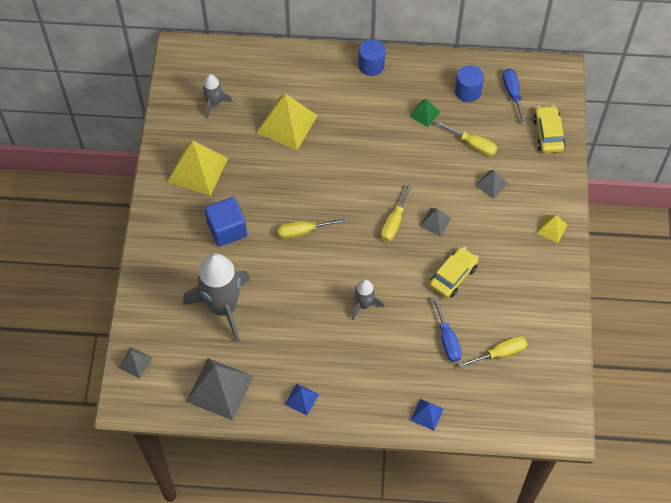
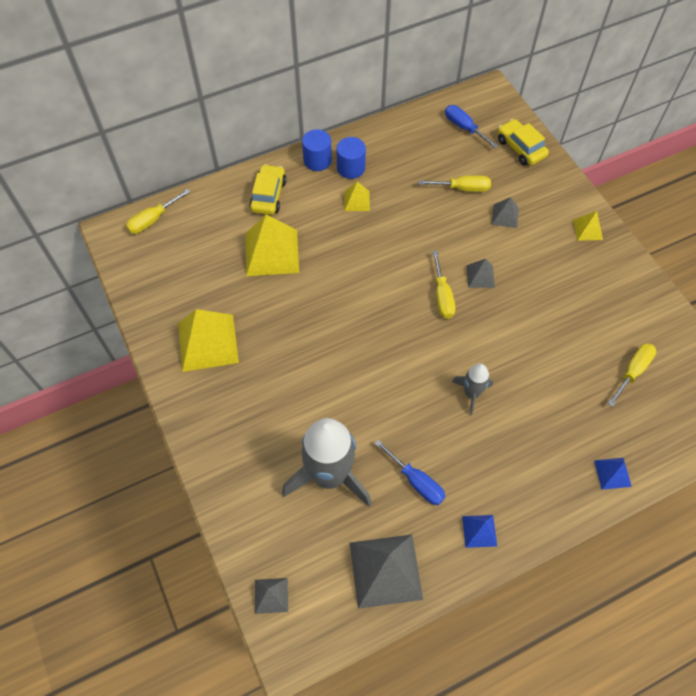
camera: 30 degrees left, 0 degrees up
(214, 104) = (183, 267): grey rocket -> none
(227, 229) = (279, 389): blue cube -> none
(303, 231) = (359, 350): yellow screwdriver -> yellow screwdriver (153, 220)
(380, 114) = (357, 201): none -> yellow pyramid
(424, 114) = (398, 181): green pyramid -> none
(447, 339) = (575, 385): blue screwdriver -> blue screwdriver (416, 481)
(453, 276) = (534, 319): yellow car -> yellow car (268, 195)
(468, 91) = (423, 143): blue cylinder -> blue cylinder (351, 168)

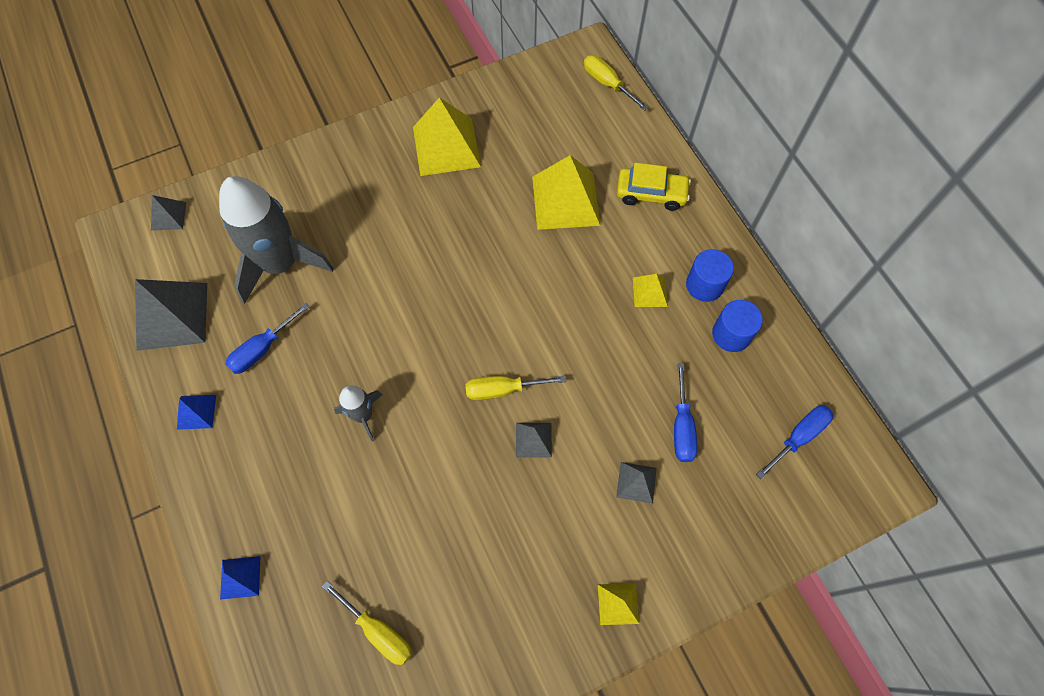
camera: 90 degrees right, 5 degrees up
(317, 160) = (713, 246): blue cylinder -> blue cylinder (731, 334)
(462, 188) = (682, 427): yellow screwdriver -> blue screwdriver
(520, 148) = (769, 519): yellow car -> none

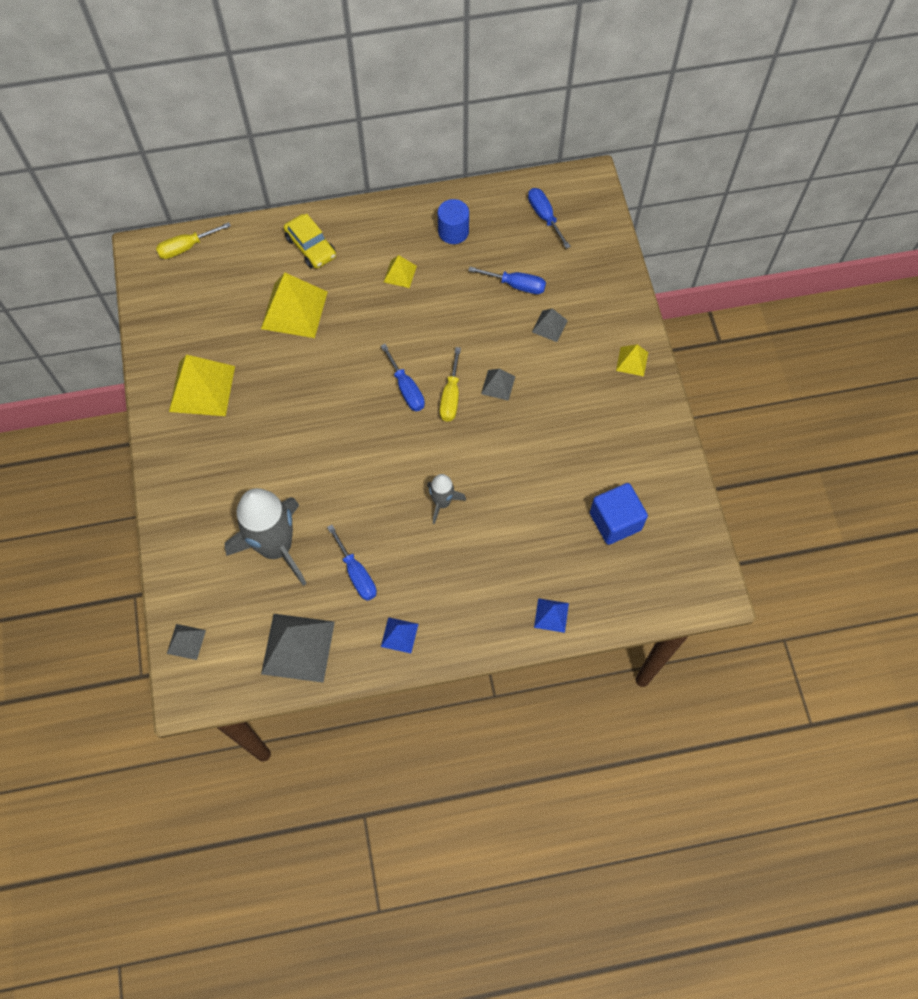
camera: 75 degrees left, 0 degrees up
(378, 631) = (615, 521): yellow screwdriver -> blue cube
(499, 339) = (406, 389): none -> blue screwdriver
(651, 194) = (311, 247): yellow car -> yellow car turned 120 degrees clockwise
(704, 285) = (406, 236): blue cylinder -> none

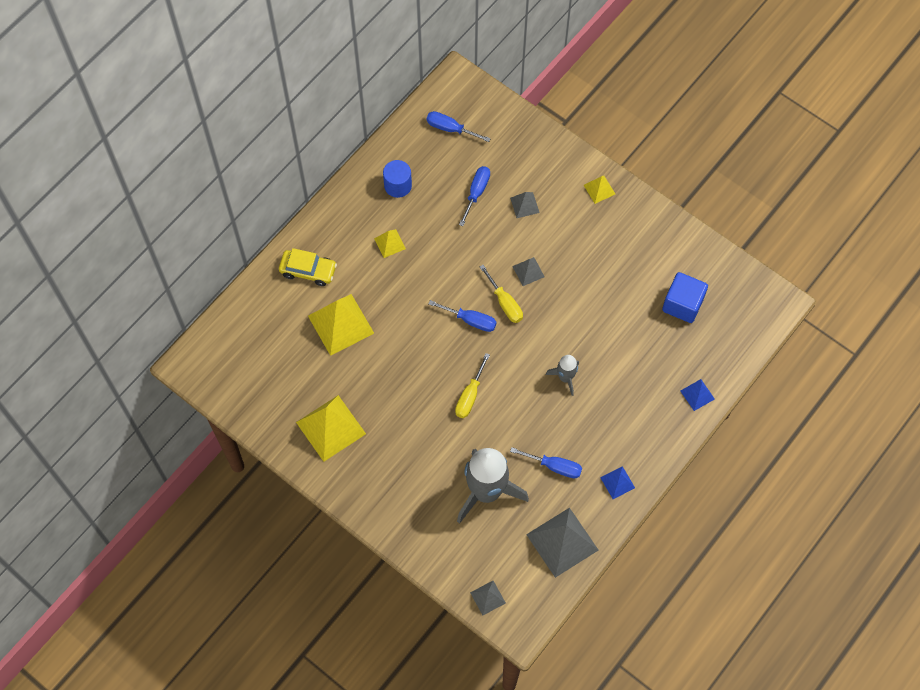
camera: 40 degrees left, 0 degrees up
(186, 247) = (217, 338): yellow screwdriver -> yellow screwdriver (470, 396)
(516, 285) = (476, 192): blue screwdriver -> blue screwdriver turned 45 degrees counterclockwise

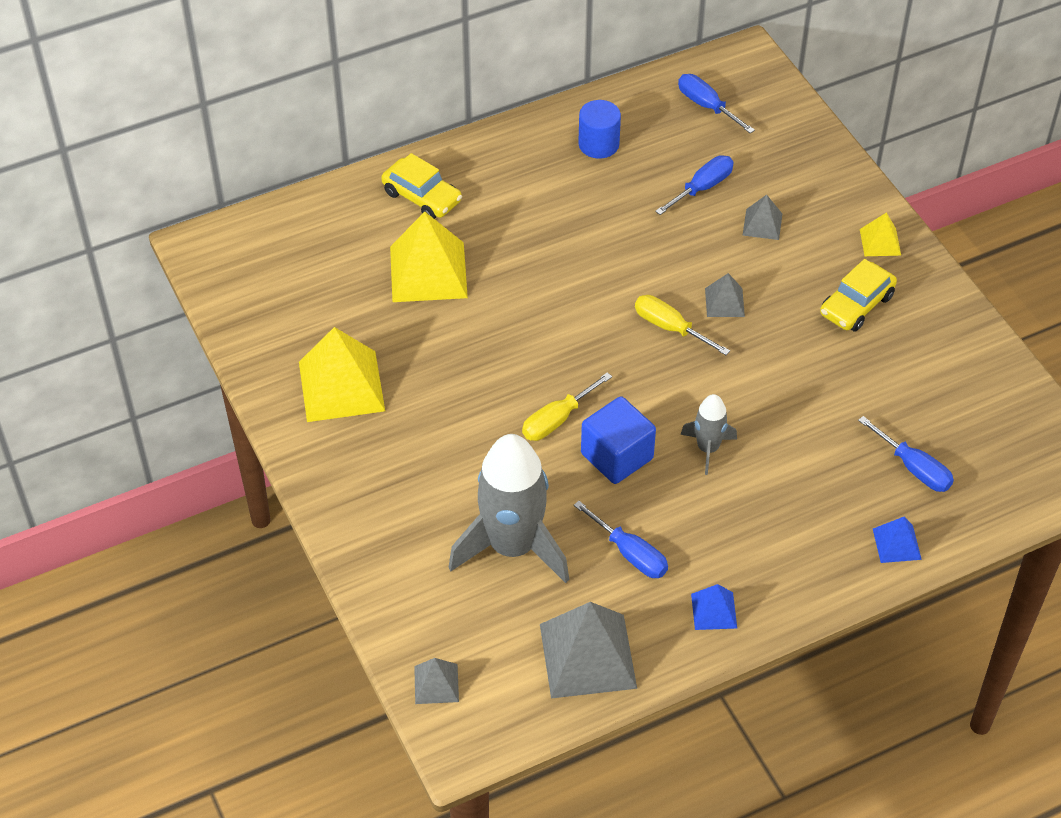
camera: 25 degrees right, 15 degrees down
(389, 243) = (549, 204): yellow pyramid -> none
(470, 320) = (609, 331): blue screwdriver -> blue screwdriver (914, 468)
(505, 303) = (670, 327): yellow screwdriver -> yellow screwdriver turned 135 degrees clockwise
(605, 241) = (856, 305): none -> yellow car
(682, 304) = (932, 422): blue cube -> blue cube (617, 456)

